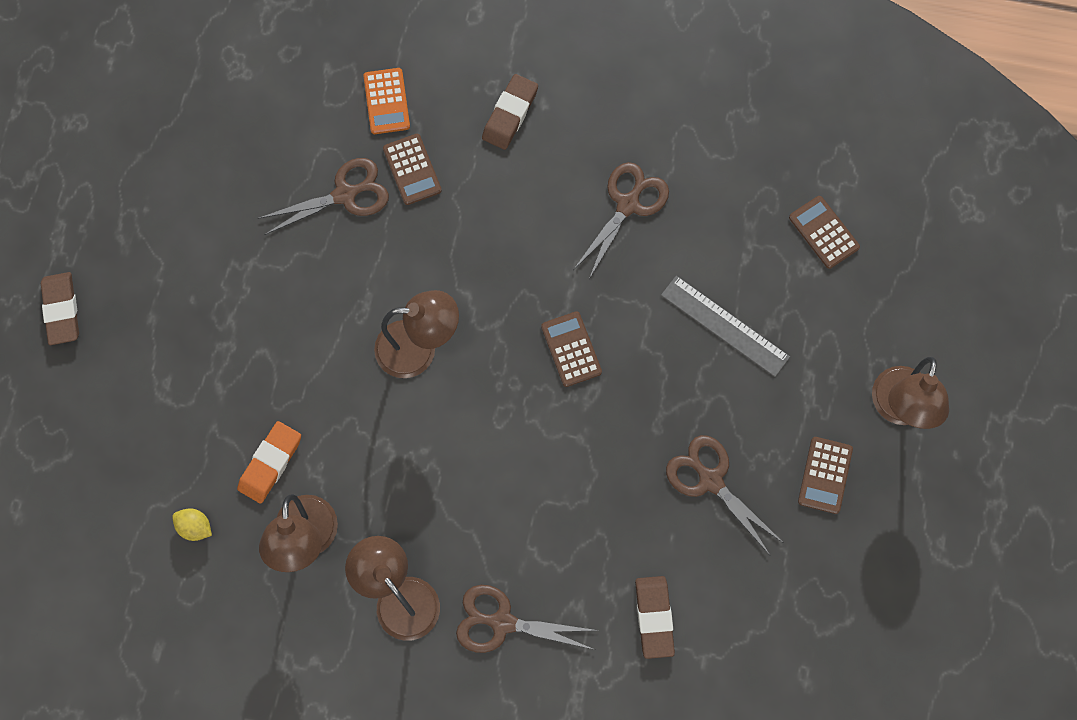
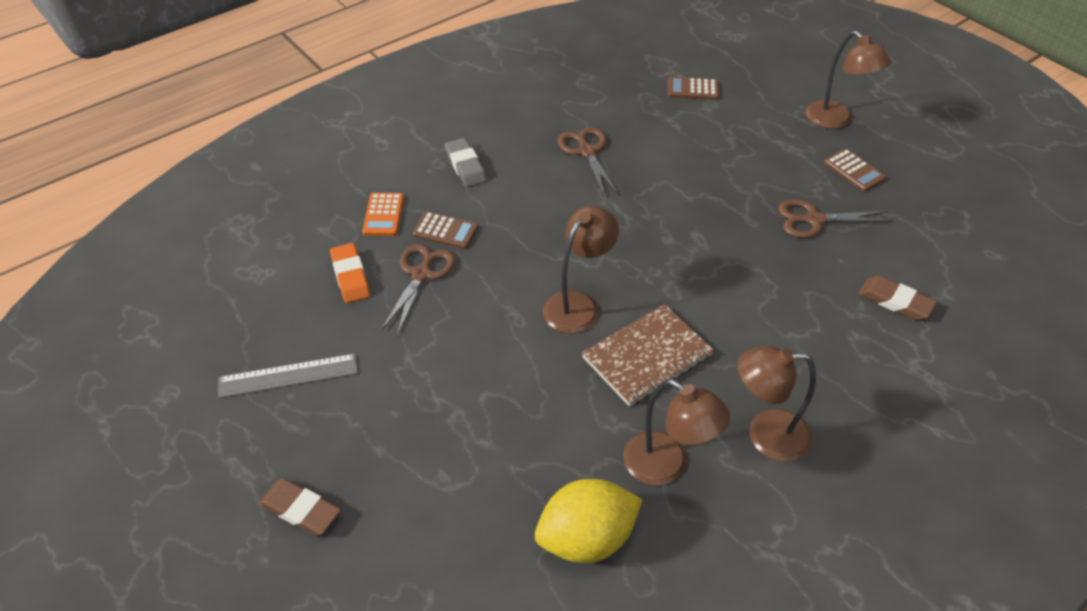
camera: 50 degrees left, 25 degrees down
(195, 527) = (586, 538): yellow lemon -> yellow lemon, size x2.37
(270, 463) = (580, 449): orange eraser -> orange eraser (350, 276)
(386, 101) = (383, 215): orange calculator -> orange calculator turned 60 degrees clockwise
(407, 447) = (647, 356): none -> brown notebook
(502, 622) = (836, 385): brown scissors -> none
(510, 114) = (465, 166): brown eraser -> grey eraser
(571, 349) = (658, 230): brown calculator -> none
(725, 326) = (712, 157): grey ruler -> grey ruler (288, 376)

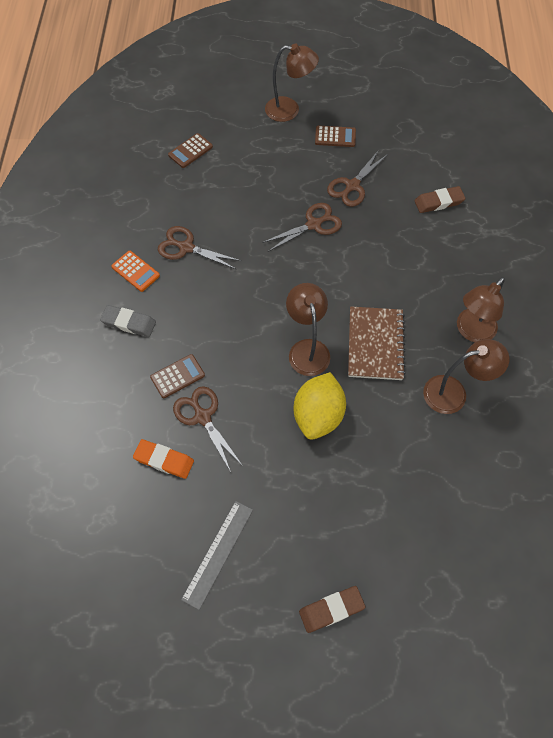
camera: 50 degrees left, 15 degrees up
(383, 215) = (126, 403): orange calculator -> orange calculator (135, 271)
(586, 538) = (467, 466): yellow lemon -> yellow lemon (318, 415)
(727, 220) = (313, 224): none -> brown scissors

